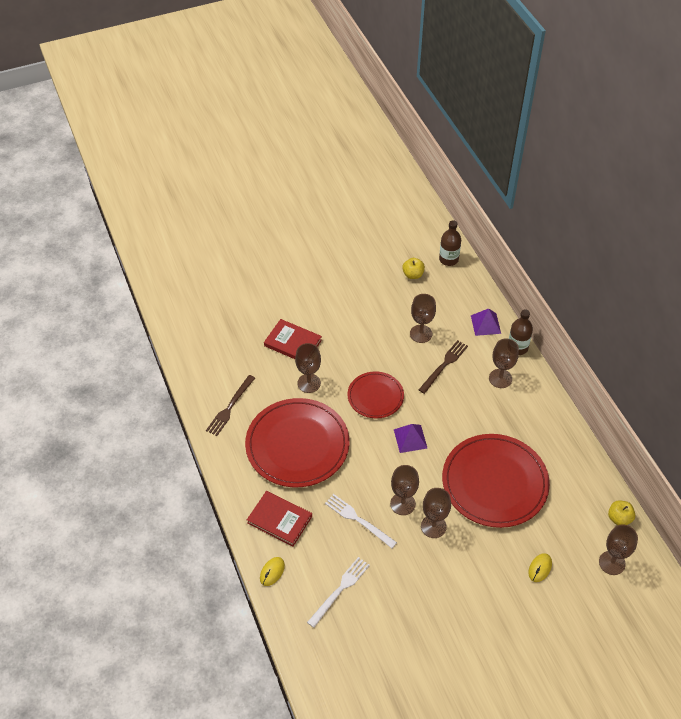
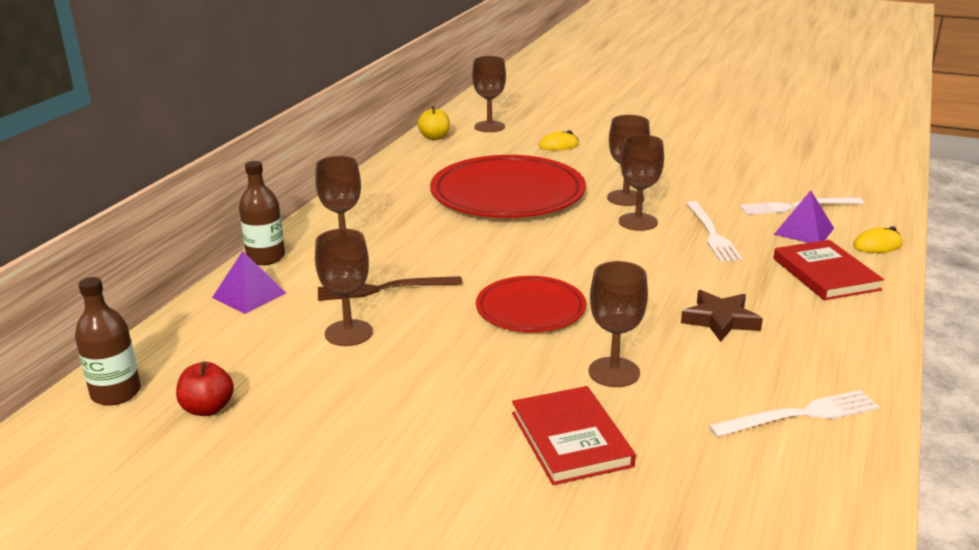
camera: 135 degrees left, 25 degrees down
(230, 407) = (799, 415): brown fork -> white fork
(297, 445) = (720, 320): red plate -> brown star
(410, 438) = (547, 256): purple pyramid -> purple pyramid (804, 231)
(413, 275) = (208, 408): yellow apple -> red apple

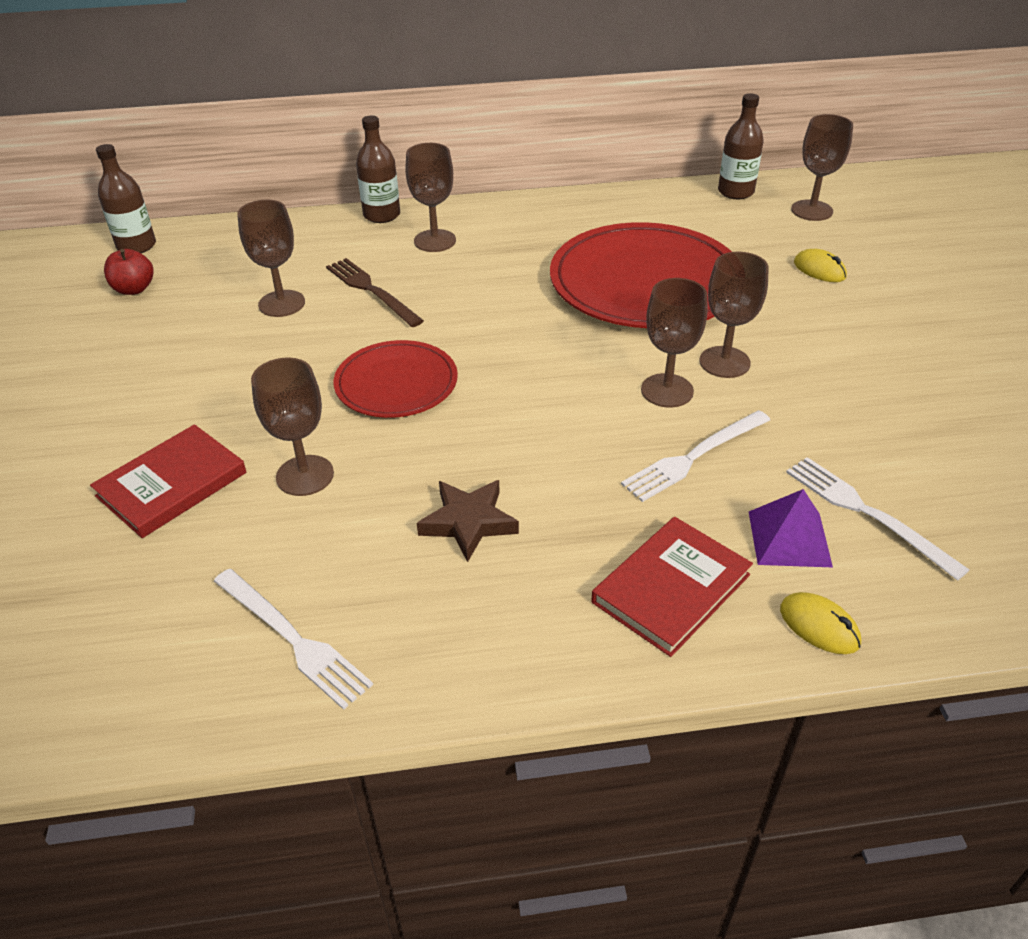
camera: 60 degrees right, 15 degrees up
(249, 295) = (312, 235): purple pyramid -> none
(434, 137) = (735, 192): yellow apple -> brown bottle

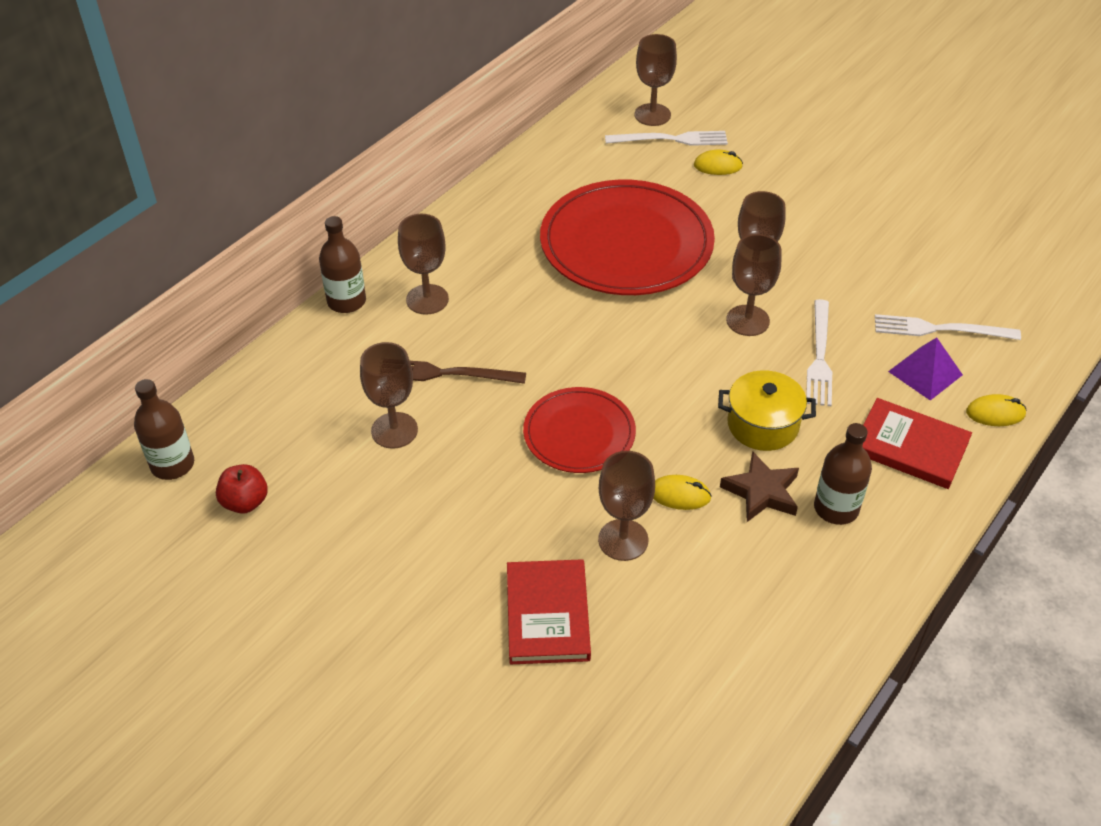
camera: 45 degrees left, 5 degrees up
(293, 639) = (773, 636): white fork -> white fork (671, 139)
(399, 476) = (679, 495): none -> yellow mouse
(553, 474) = (762, 425): none -> yellow pot
(671, 588) = (910, 447): red book -> red book turned 60 degrees counterclockwise
(735, 192) = (582, 125): brown bottle -> brown bottle (836, 508)

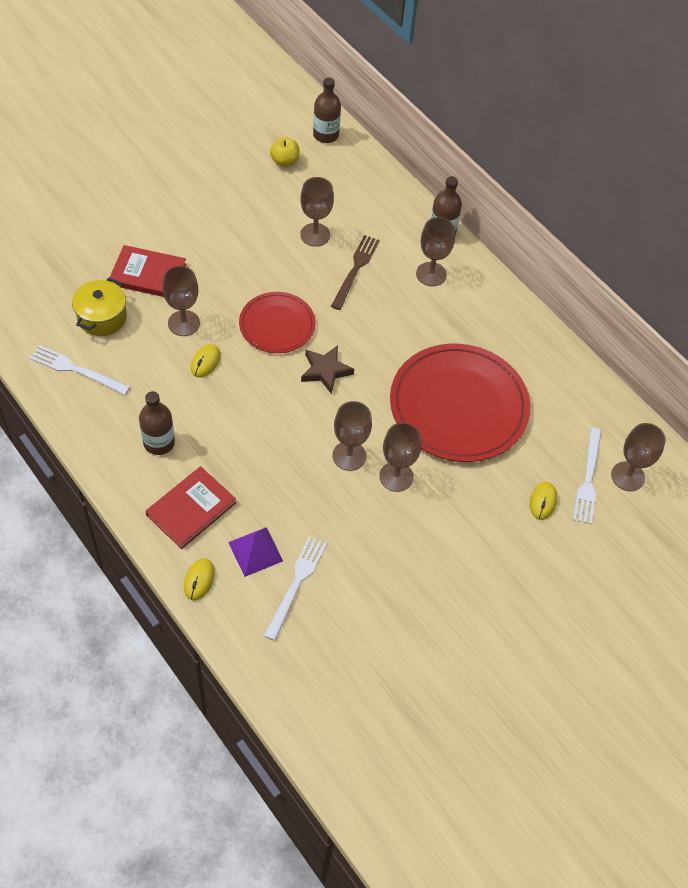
camera: 100 degrees right, 10 degrees up
(245, 502) = (285, 161): red apple -> yellow apple
(761, 492) = (189, 406): brown star -> brown star (325, 371)
(762, 425) = (245, 428): yellow pot -> yellow pot (102, 317)
(819, 356) = (296, 488): white fork -> white fork (76, 370)

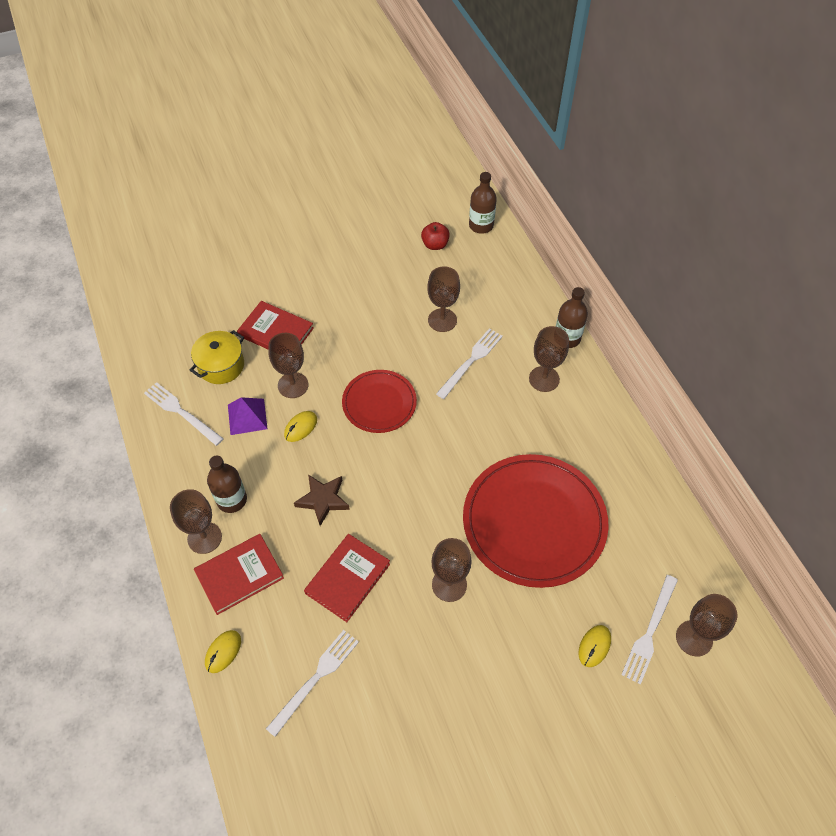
camera: 20 degrees right, 0 degrees up
(255, 551) = (286, 634): purple pyramid -> purple pyramid (247, 416)
(285, 161) = (435, 245): yellow apple -> red apple
(298, 491) = (347, 578): none -> red book
(325, 371) = (412, 458): brown star -> brown star (323, 500)
(349, 456) = (408, 552): brown goblet -> brown goblet (204, 538)
(355, 270) = (471, 361): brown fork -> white fork

